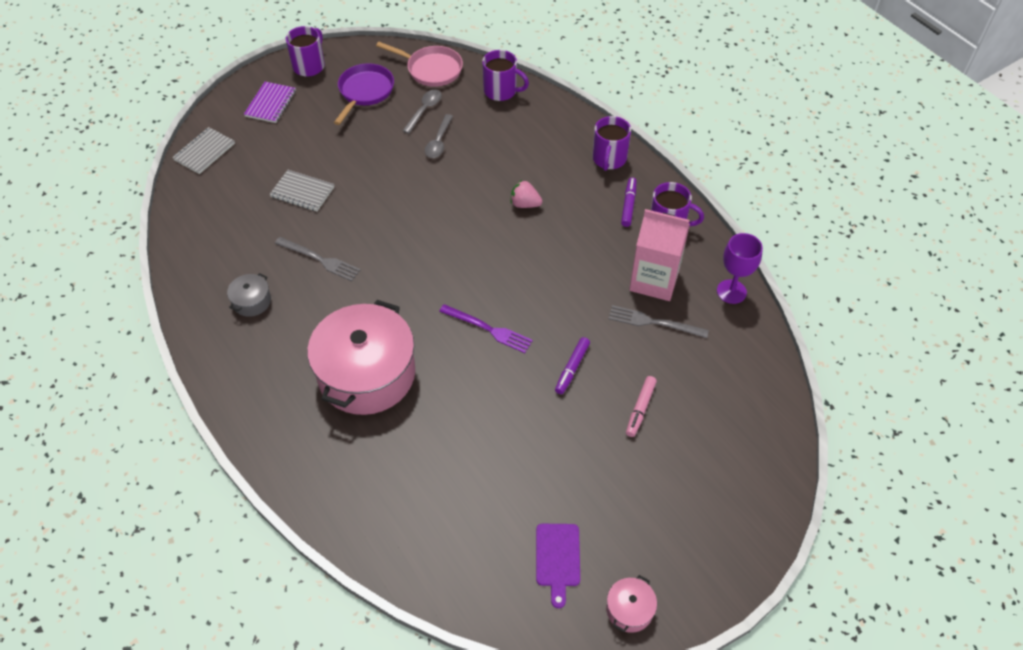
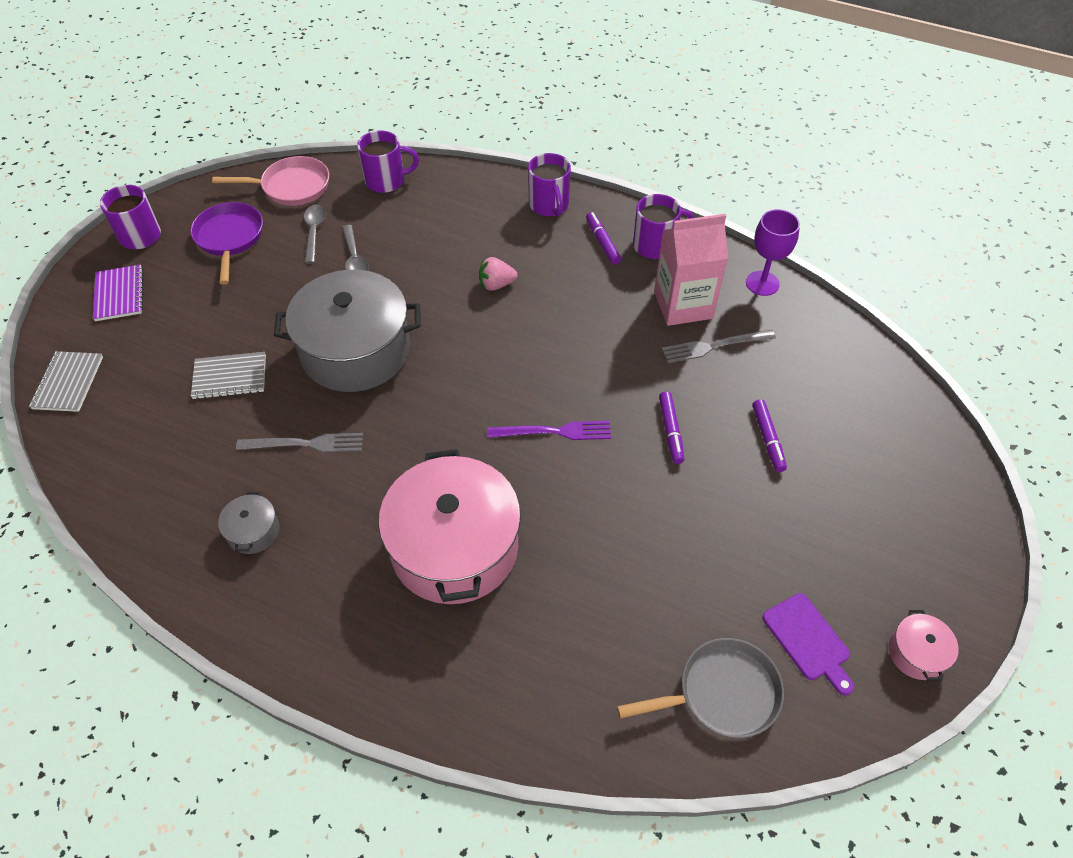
camera: 30 degrees left, 0 degrees up
(394, 209) = (355, 350): none -> grey pot
(471, 559) = (722, 693): none -> grey pan
(640, 409) = (768, 439): pink marker -> purple marker

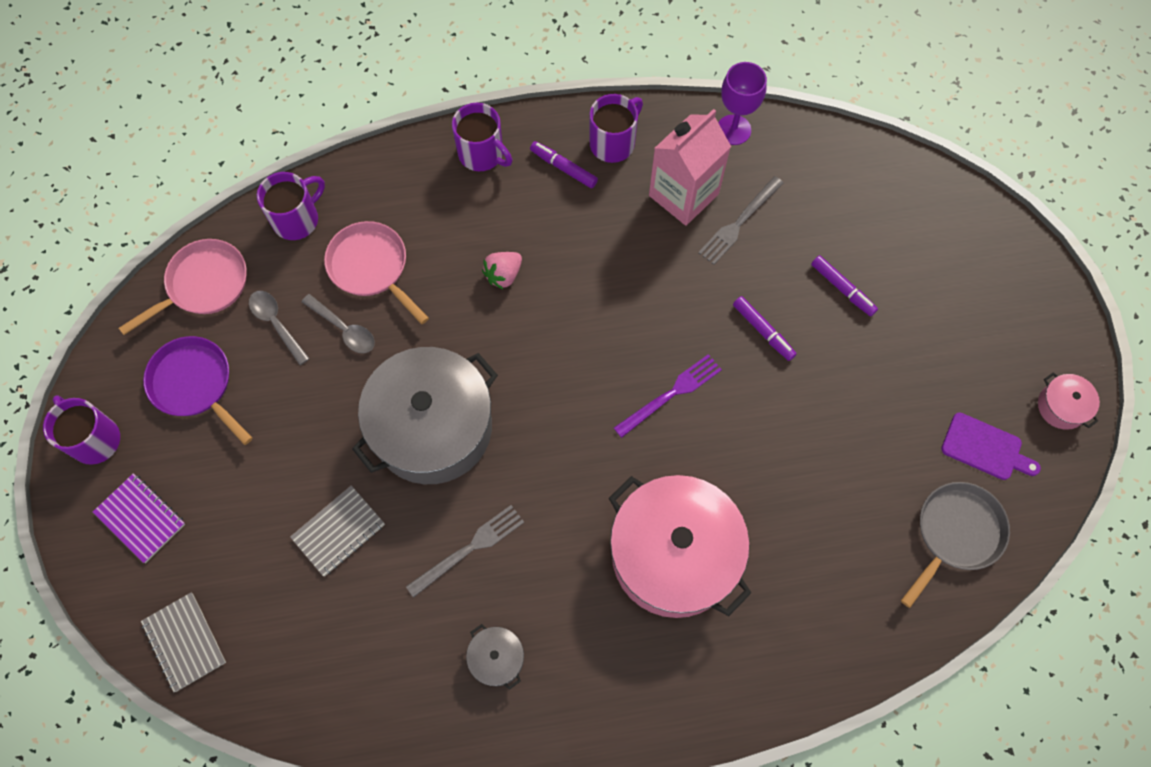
camera: 35 degrees left, 15 degrees up
(408, 232) = (371, 267): none -> pink pan

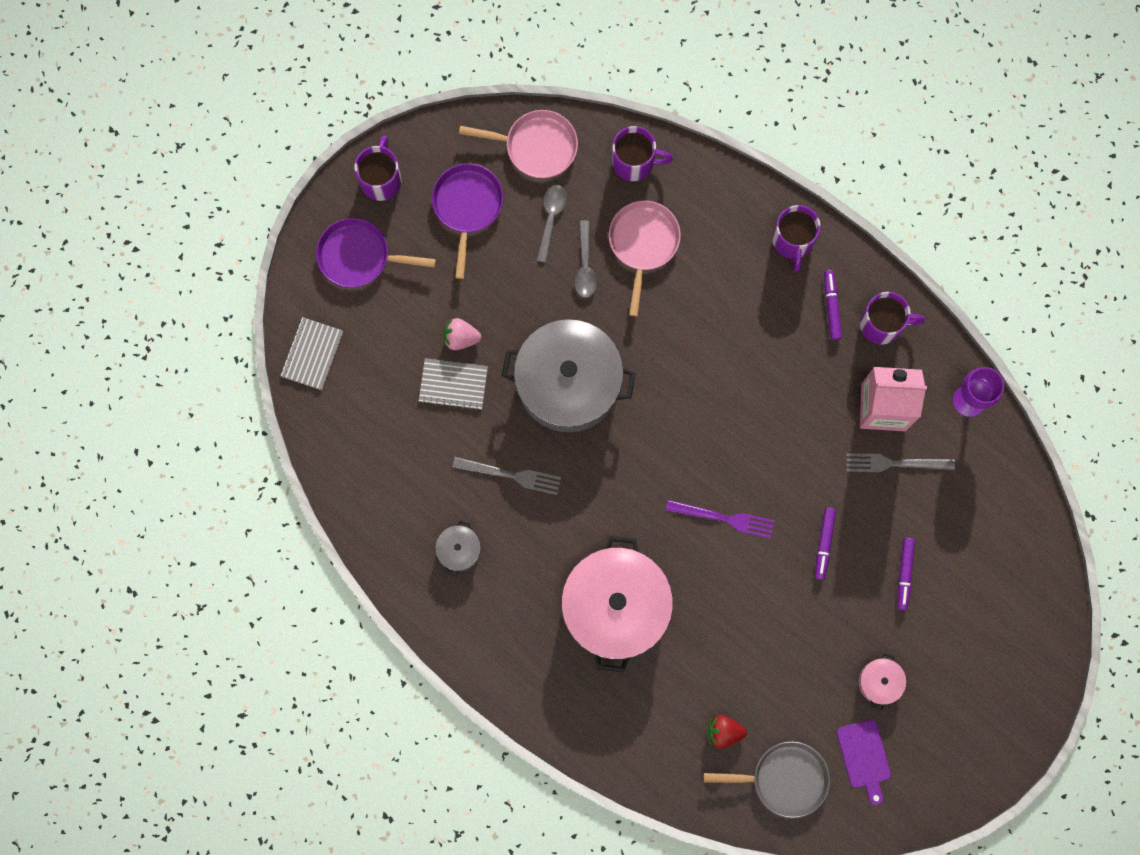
camera: 50 degrees right, 10 degrees up
(140, 518) = (359, 256): purple notebook -> purple pan
(503, 275) = (714, 336): pink strawberry -> pink strawberry (461, 338)
(870, 552) = (724, 732): none -> red strawberry
(1061, 406) = (941, 789): pink pot -> pink pot (879, 682)

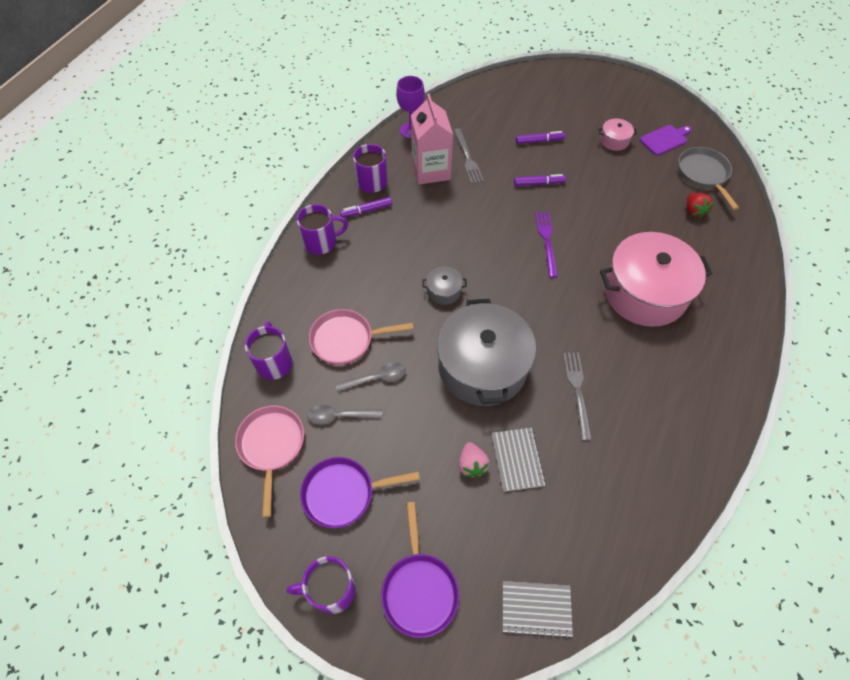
camera: 105 degrees left, 20 degrees down
(459, 550) = (658, 415): grey pot -> grey pot (444, 291)

